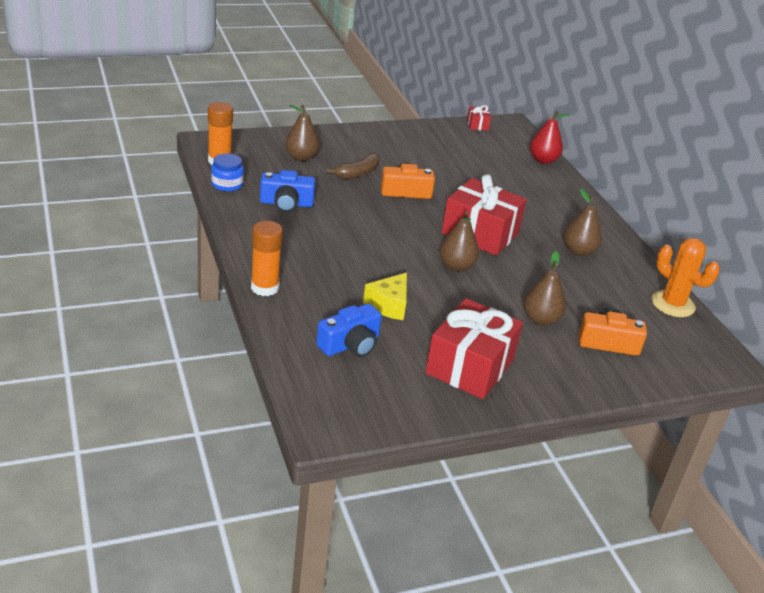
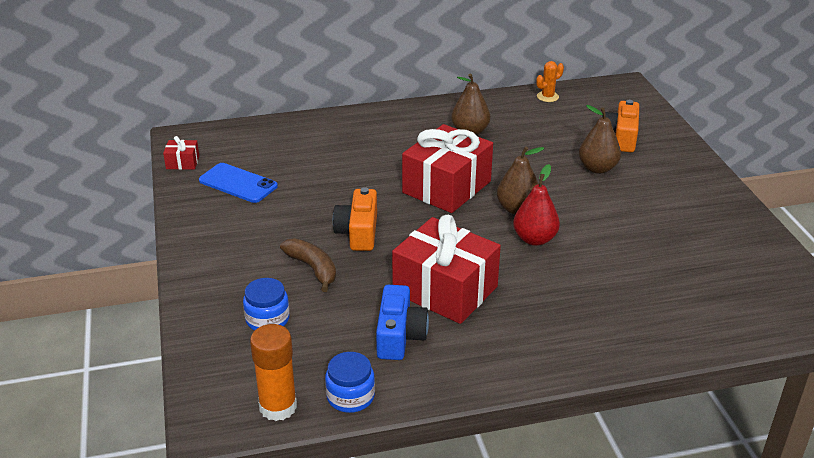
camera: 80 degrees left, 0 degrees up
(265, 287) = (603, 357): orange glue stick -> none
(301, 157) = (267, 319): brown pear -> blue jar
(350, 344) = (688, 292): blue camera -> none
(389, 305) = (606, 261): yellow cheese -> none
(456, 145) = (238, 183): none -> blue phone
(470, 366) = (690, 217): red gift -> red gift (445, 290)
(543, 160) = (277, 128): red pear -> red pear (534, 239)
(672, 304) = (547, 97): orange cactus -> orange cactus, size x0.55

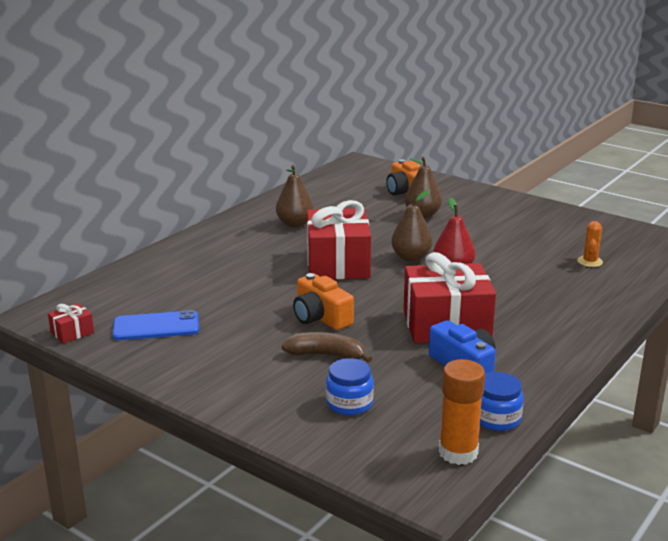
camera: 40 degrees left, 10 degrees down
(547, 97) = (315, 184): orange cactus -> orange cactus (590, 262)

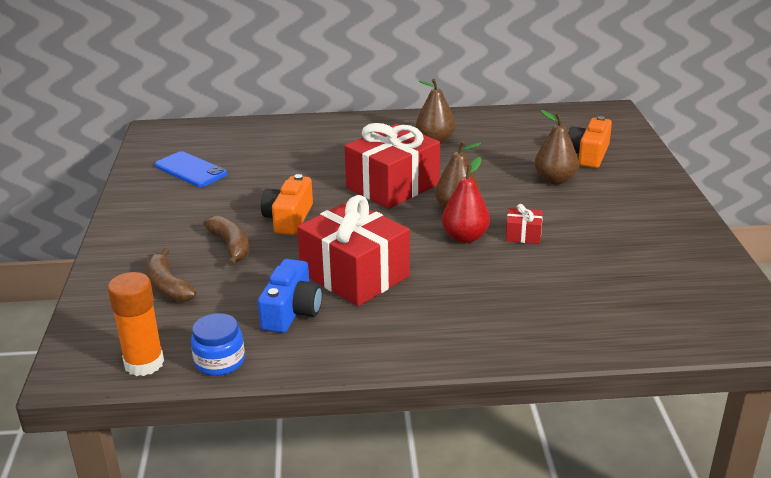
camera: 50 degrees right, 5 degrees up
(72, 332) = (147, 150): red gift -> red gift (523, 235)
(349, 403) = (168, 286): blue jar -> brown banana
(590, 262) = (609, 298): orange cactus -> none

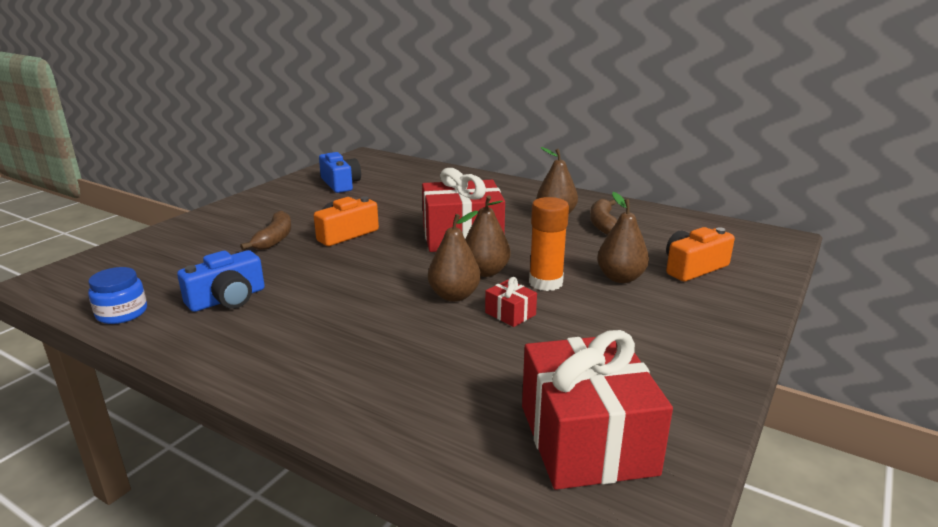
camera: 35 degrees right, 5 degrees down
(144, 363) = (83, 294): orange glue stick -> orange glue stick (545, 282)
(168, 286) = (191, 250): brown banana -> brown banana (603, 224)
(190, 170) = (340, 184): blue phone -> blue camera
(354, 275) = (317, 291): red gift -> red gift (586, 439)
(465, 237) = (454, 296): red pear -> brown pear

